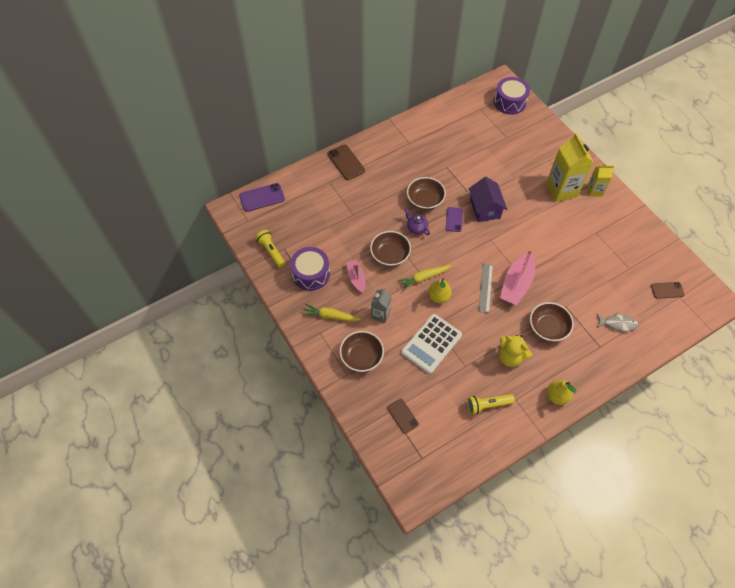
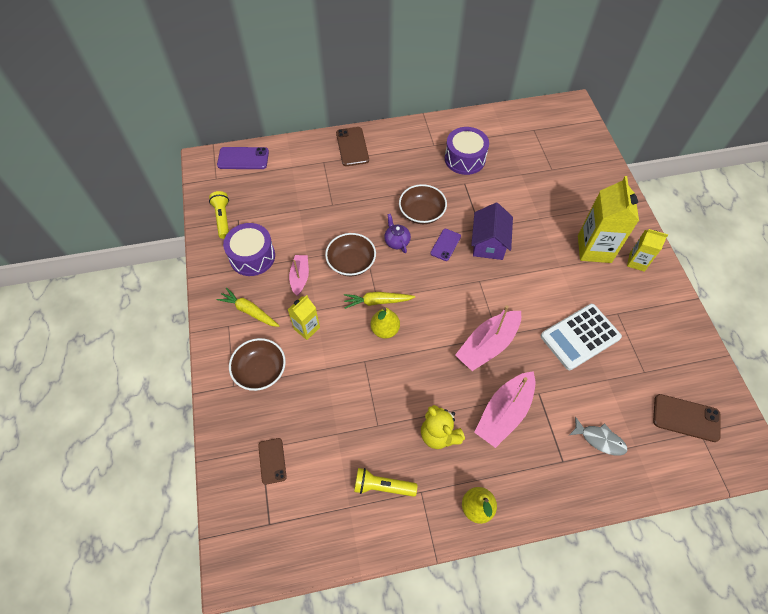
camera: 20 degrees right, 0 degrees up
(380, 314) = (306, 328): grey carton -> yellow carton
(431, 344) = (349, 383): white calculator -> white calculator (580, 337)
(485, 288) = (447, 337): grey ruler -> none
(510, 102) = (573, 131): purple drum -> purple drum (465, 159)
(548, 327) = (504, 413): brown bowl -> pink boat
(667, 290) = (686, 418): brown phone -> brown phone, size x1.51

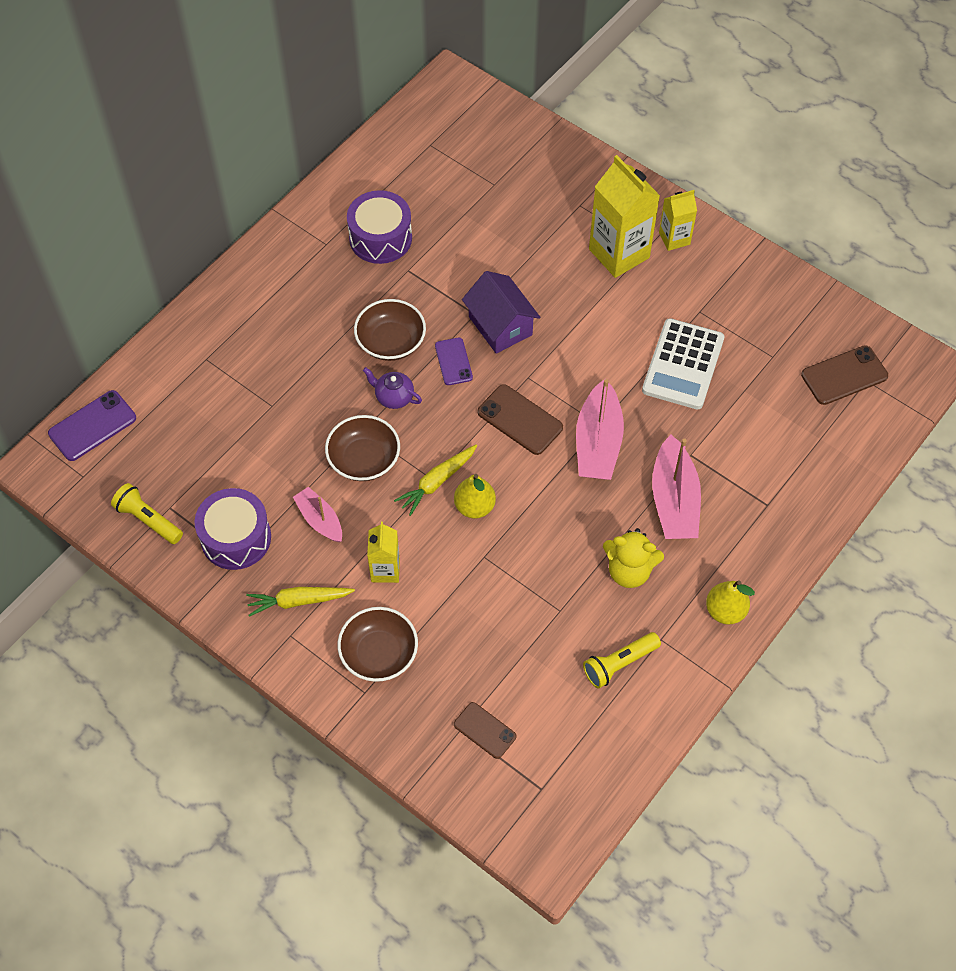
camera: 40 degrees left, 0 degrees up
(352, 147) = (224, 314): brown phone -> brown phone (520, 420)
(600, 439) = (784, 457): grey fish -> none

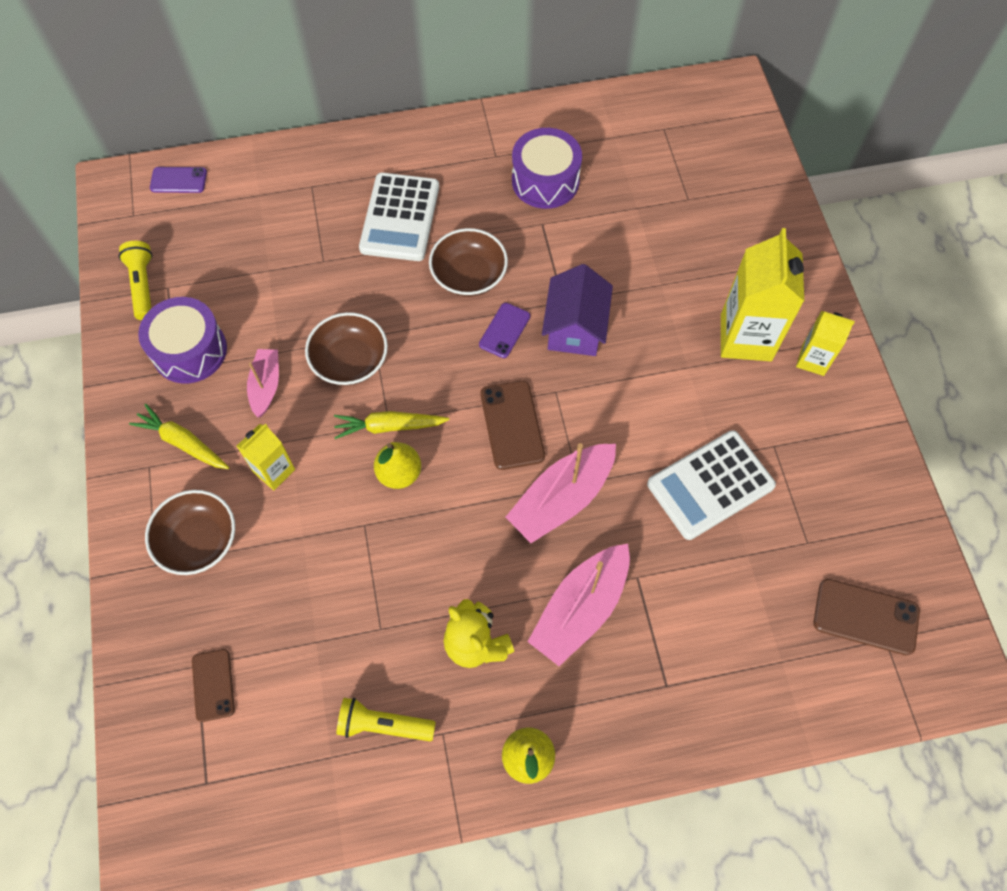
camera: 40 degrees right, 5 degrees up
(92, 426) = (178, 180): purple phone -> purple phone, size x0.66
(298, 336) = (400, 218): none -> white calculator
(393, 397) = (425, 325): purple teapot -> none

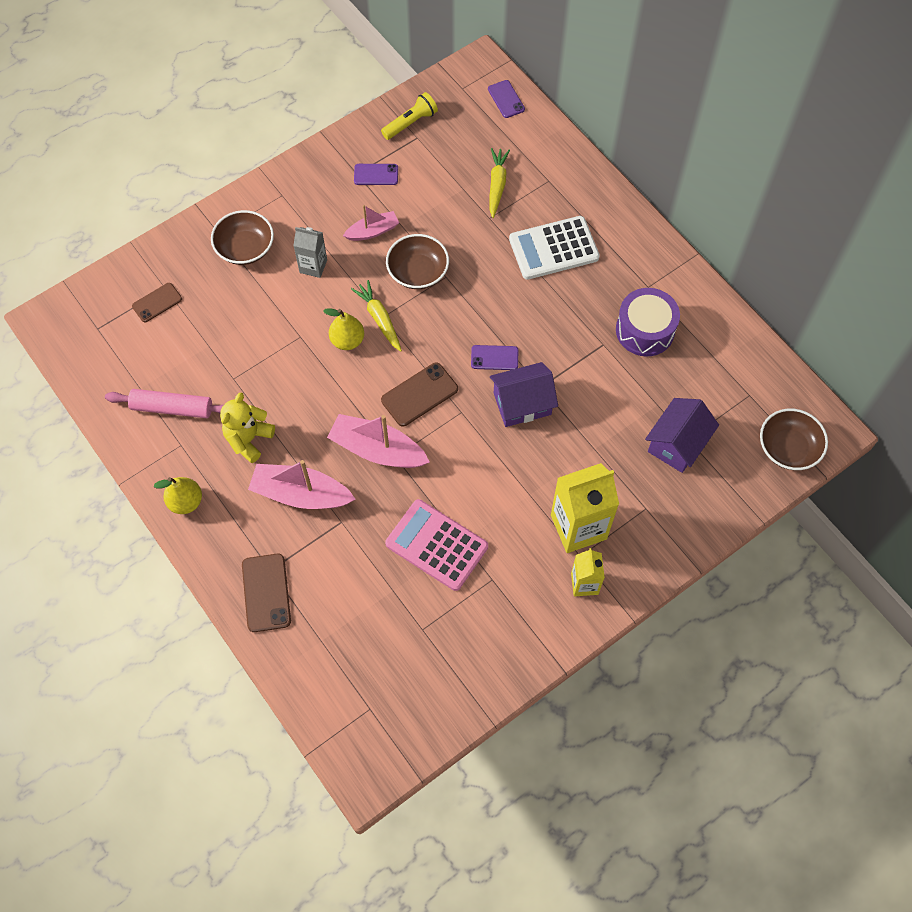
camera: 65 degrees right, 0 degrees up
(183, 442) = (308, 205): yellow carrot -> yellow carrot (497, 185)
(189, 350) = (376, 174): purple drum -> purple phone
(274, 471) = (313, 266): yellow carton -> grey carton
(383, 724) = (172, 408): yellow flashlight -> pink rolling pin
(469, 275) = (529, 315): brown bowl -> brown bowl (788, 448)
(689, 210) = (677, 444): none -> purple house
(710, 485) = (436, 545): white calculator -> pink calculator
(865, 617) = (381, 689): brown phone -> brown phone (266, 593)

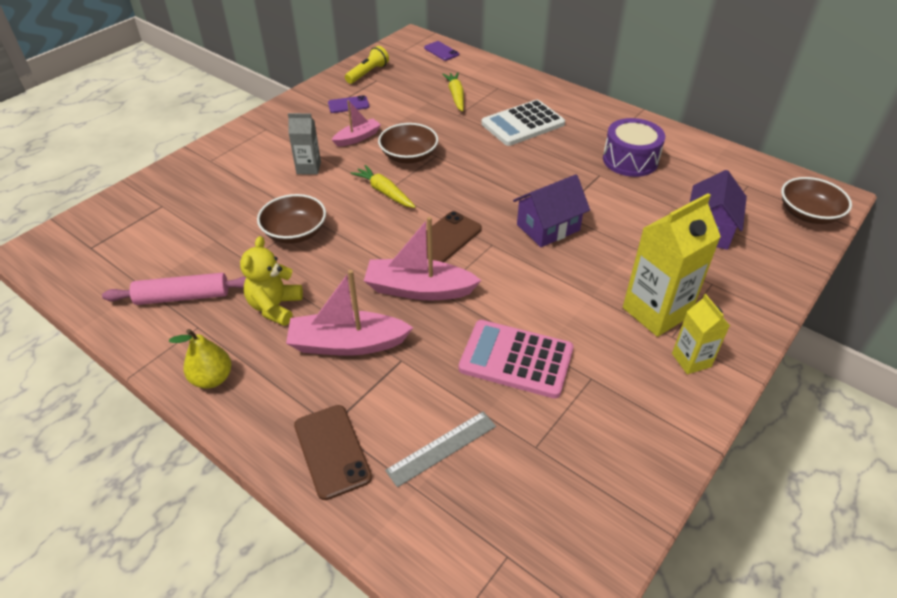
camera: 15 degrees left, 20 degrees down
(157, 302) = (154, 217): brown phone -> none
(245, 248) = (239, 166): brown bowl -> brown bowl (295, 232)
(347, 340) = (358, 212): yellow pear -> none
(350, 611) = (442, 448): none -> grey ruler
(494, 358) = (505, 200): purple phone -> none

